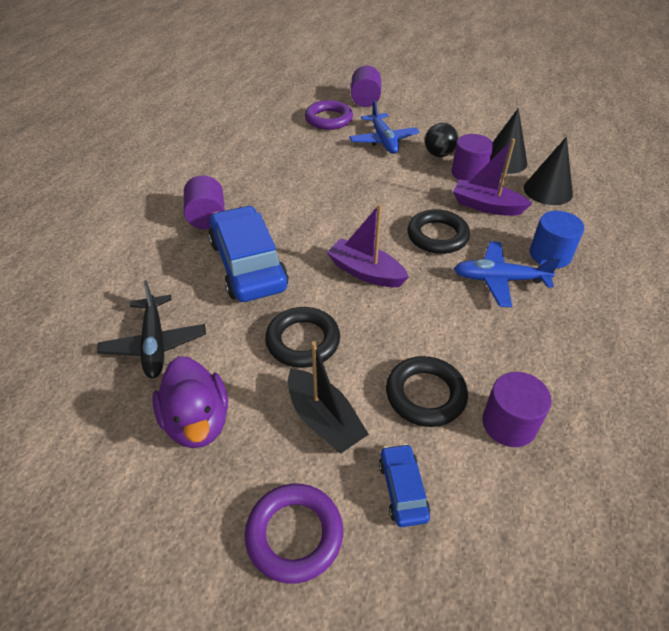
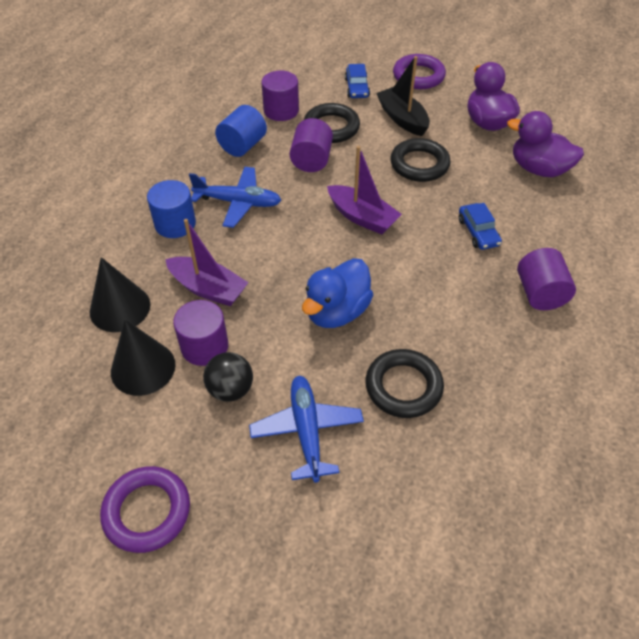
camera: 175 degrees left, 5 degrees up
(155, 344) = (538, 169): black plane -> purple duck
(248, 265) = (478, 232): blue car -> blue car, size x0.47
(328, 119) = (394, 503): purple ring -> purple ring (147, 511)
(365, 100) = (318, 571): purple cylinder -> purple cylinder (311, 160)
(376, 197) = (336, 312): none -> blue duck
(437, 236) = (280, 252): black ring -> black ring (403, 387)
(532, 354) = (242, 146): none -> blue cylinder

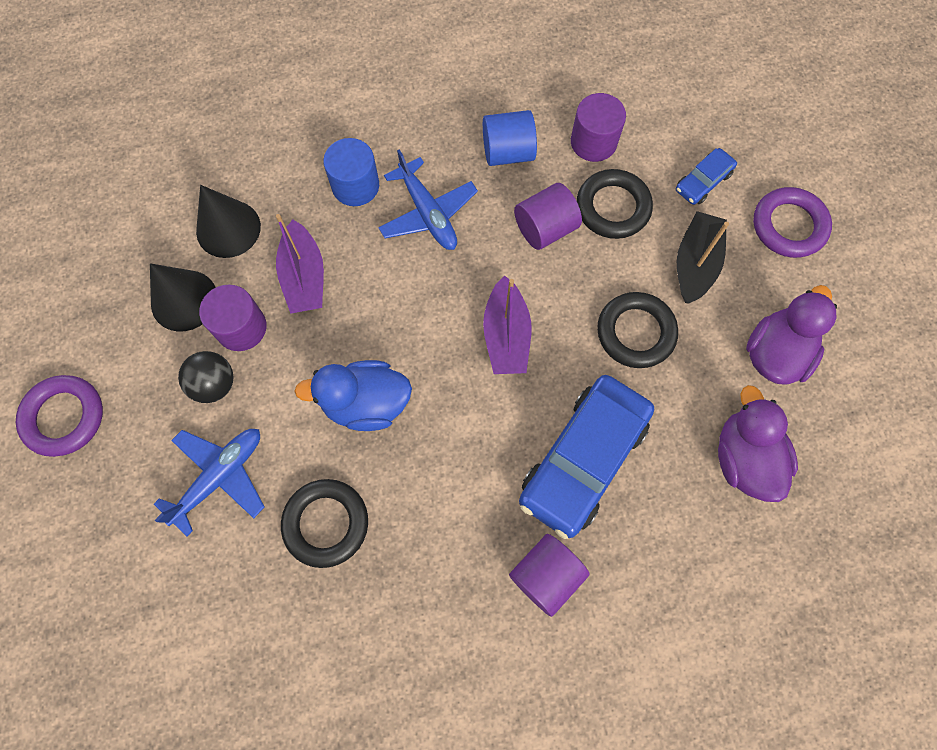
camera: 50 degrees right, 20 degrees up
(478, 232) = (583, 459): blue car -> blue car, size x2.14

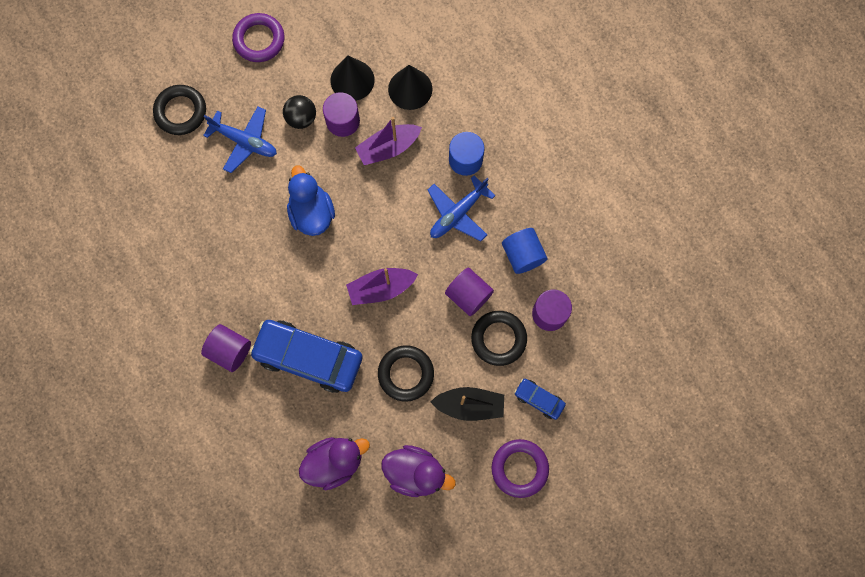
camera: 75 degrees right, 5 degrees up
(326, 523) = (231, 212): black ring -> black ring (181, 112)

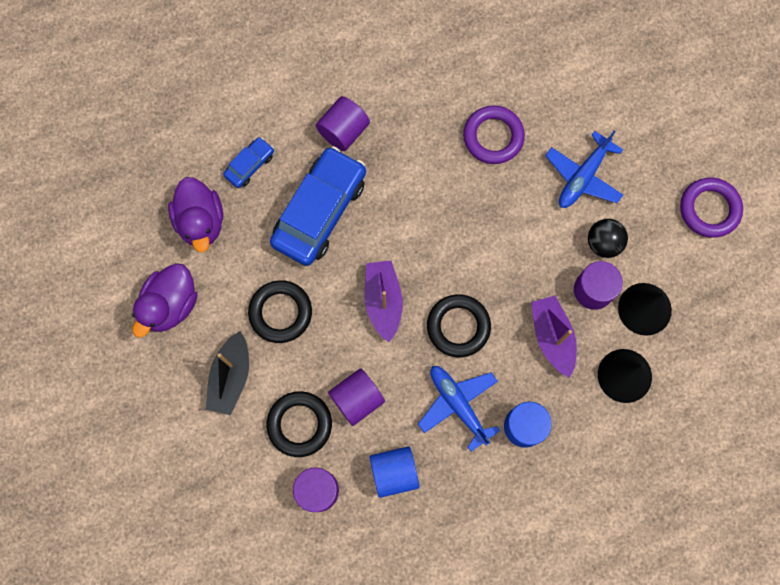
camera: 100 degrees right, 0 degrees up
(181, 112) = (629, 112): black ring -> black ring (458, 326)
(312, 213) = (485, 238): blue duck -> none
(519, 468) = (149, 420): purple ring -> purple ring (493, 137)
(539, 399) = (220, 457): blue car -> blue car (250, 165)

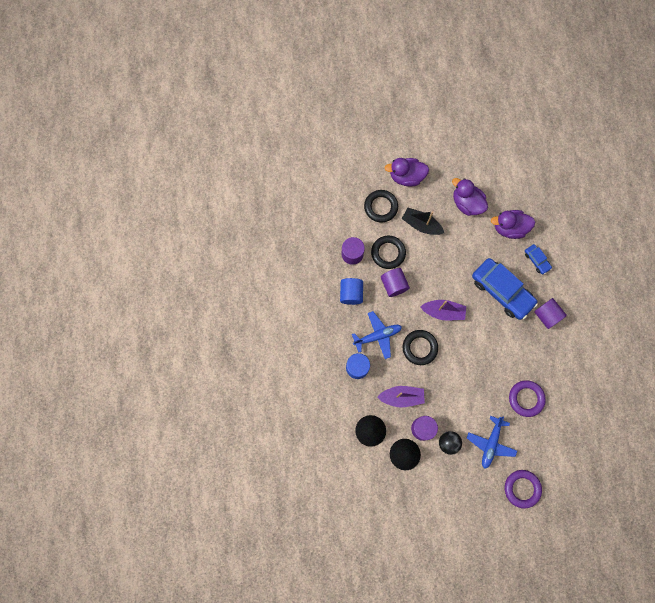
camera: 105 degrees right, 0 degrees up
(141, 427) = (406, 177): none -> purple duck
(280, 312) = (449, 257): black ring -> black ring (380, 207)
(583, 177) = (490, 443): blue plane -> blue plane turned 120 degrees counterclockwise
(709, 209) = (454, 512): purple ring -> purple ring (522, 488)

